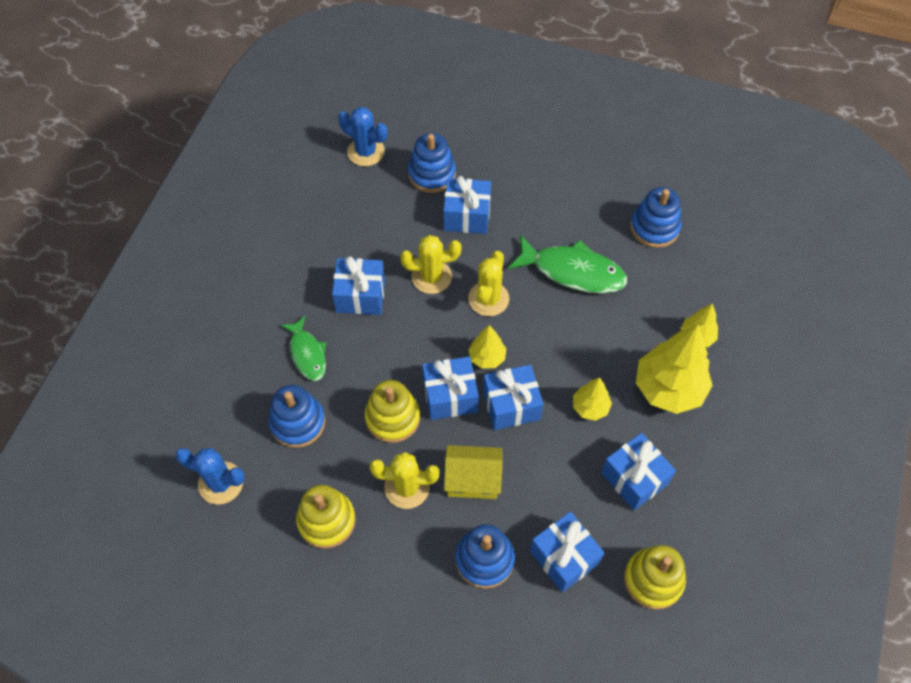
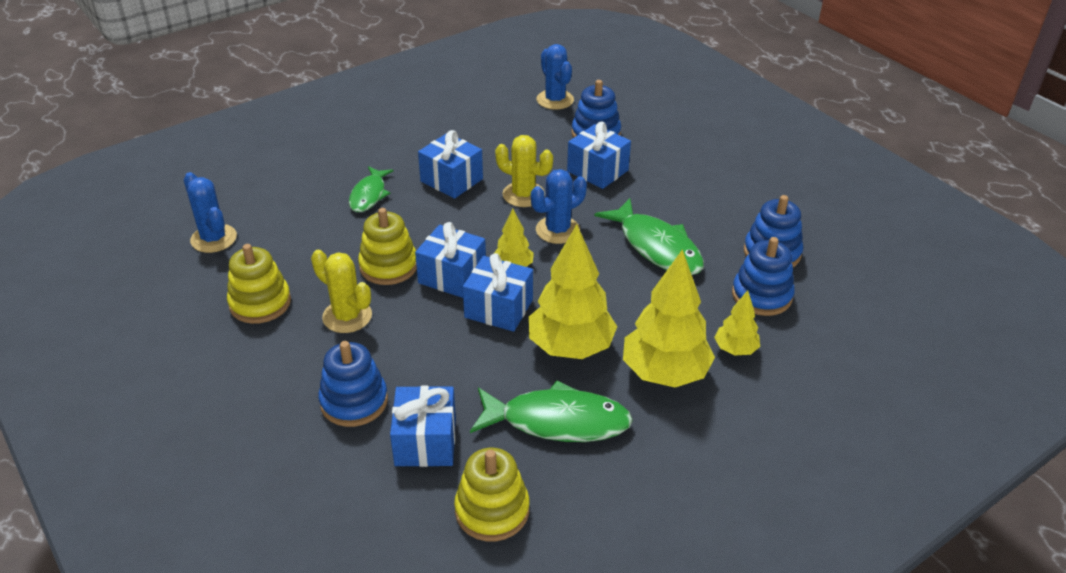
camera: 35 degrees right, 20 degrees down
(298, 422) = (312, 232): blue stacking toy -> blue stacking toy (761, 295)
(472, 480) = (407, 341): yellow house -> none
(488, 299) = (557, 230): yellow cactus -> blue cactus
(590, 407) = (570, 347): yellow tree -> yellow tree, size x1.94
(634, 478) = (557, 421): blue gift -> green fish

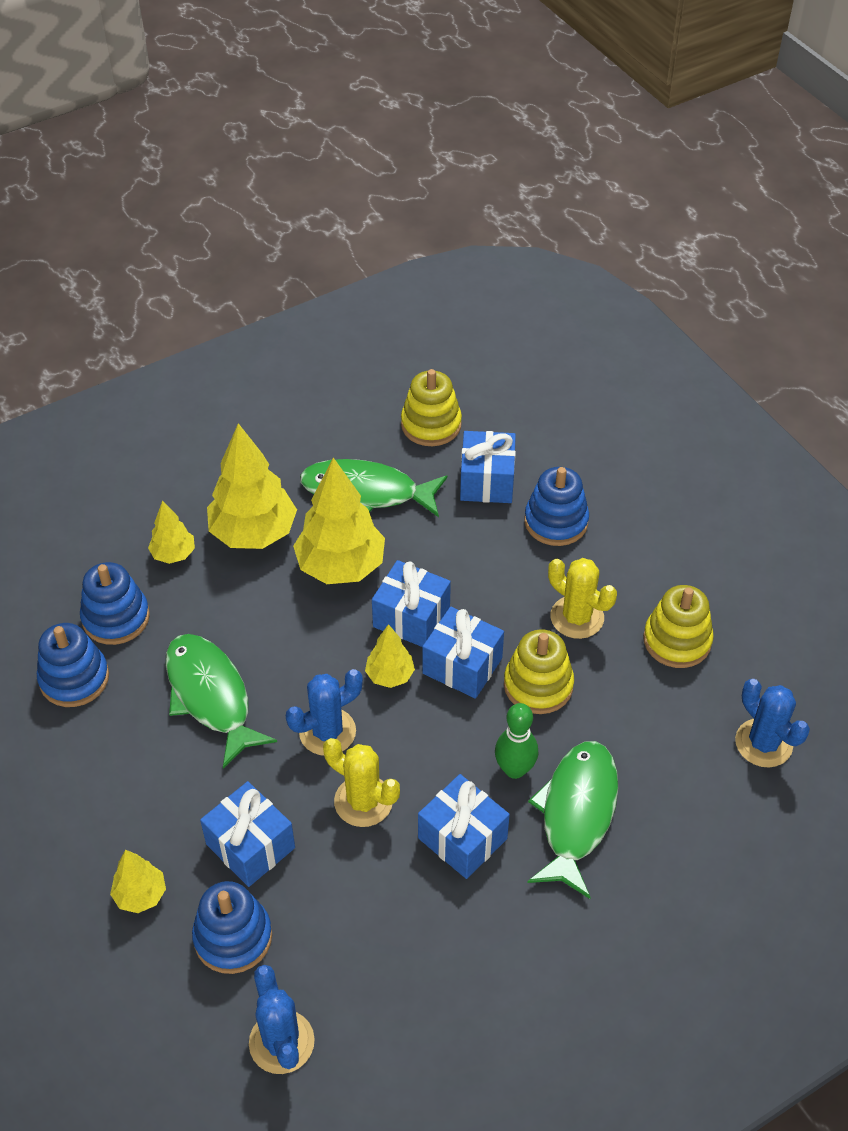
camera: 175 degrees left, 10 degrees up
(369, 195) = (576, 814): green fish -> green fish, size x1.63
(412, 216) = (514, 769): none -> green bowling pin
(661, 147) = (140, 895): none -> yellow tree

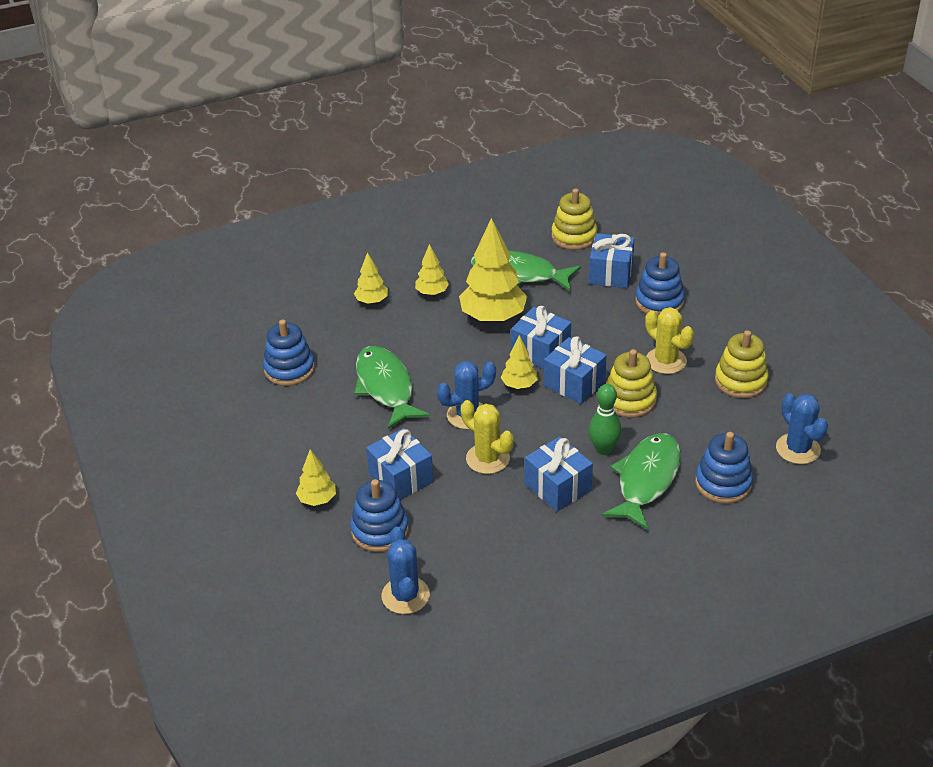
camera: 10 degrees right, 10 degrees down
(116, 618) = (324, 336): blue stacking toy -> blue stacking toy (723, 483)
(253, 533) = (432, 293): yellow tree -> yellow tree, size x0.51

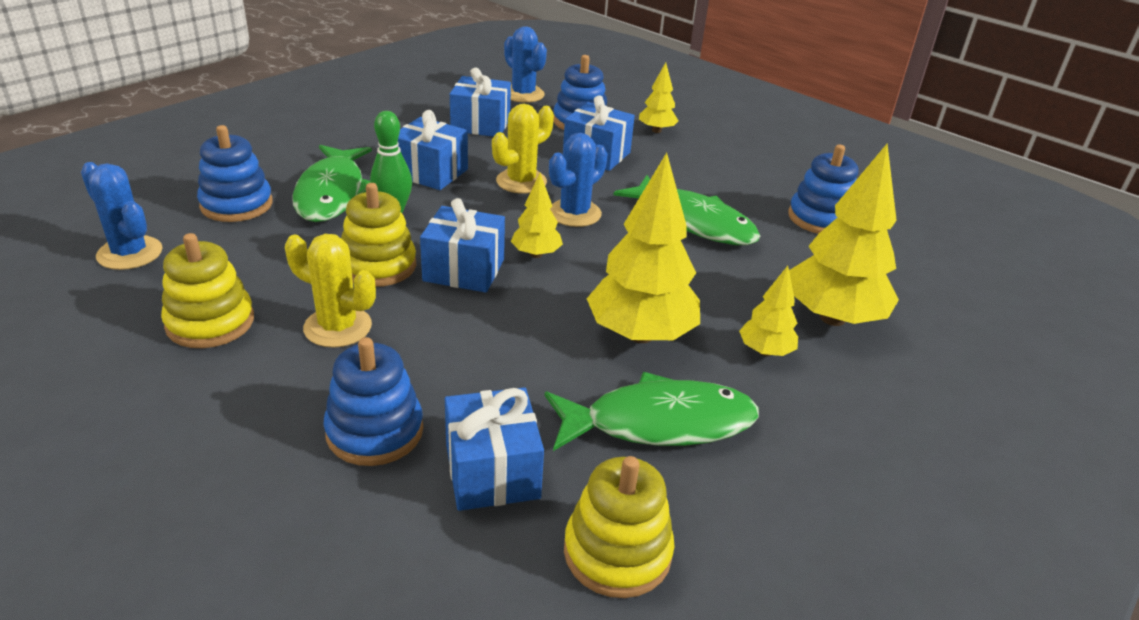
camera: 150 degrees right, 5 degrees down
(372, 301) = (832, 318): yellow tree -> yellow tree, size x1.94
(487, 459) = (521, 181): yellow cactus -> yellow cactus turned 60 degrees counterclockwise
(541, 352) = (534, 300): blue gift -> blue gift (480, 125)

